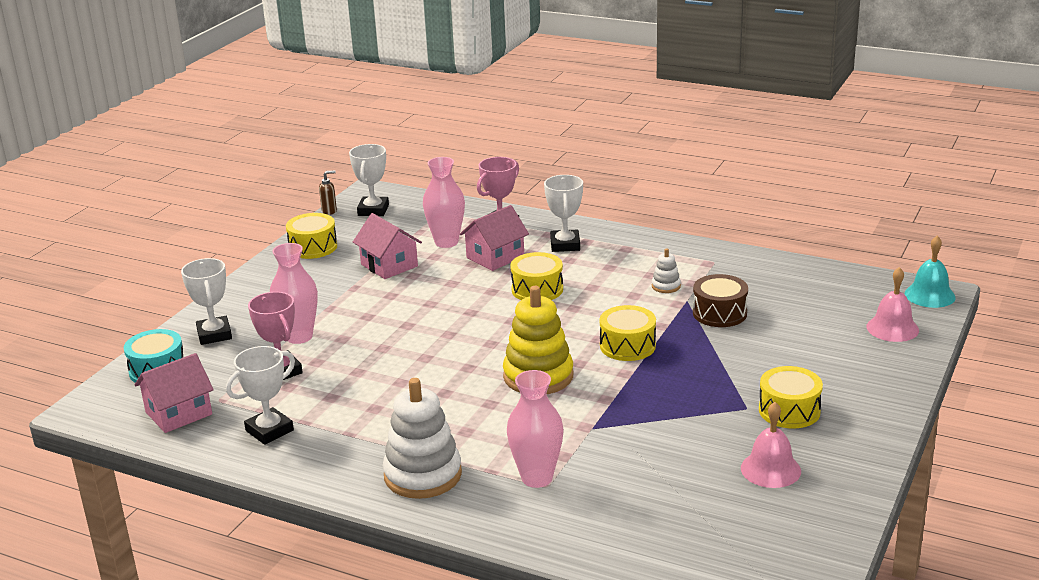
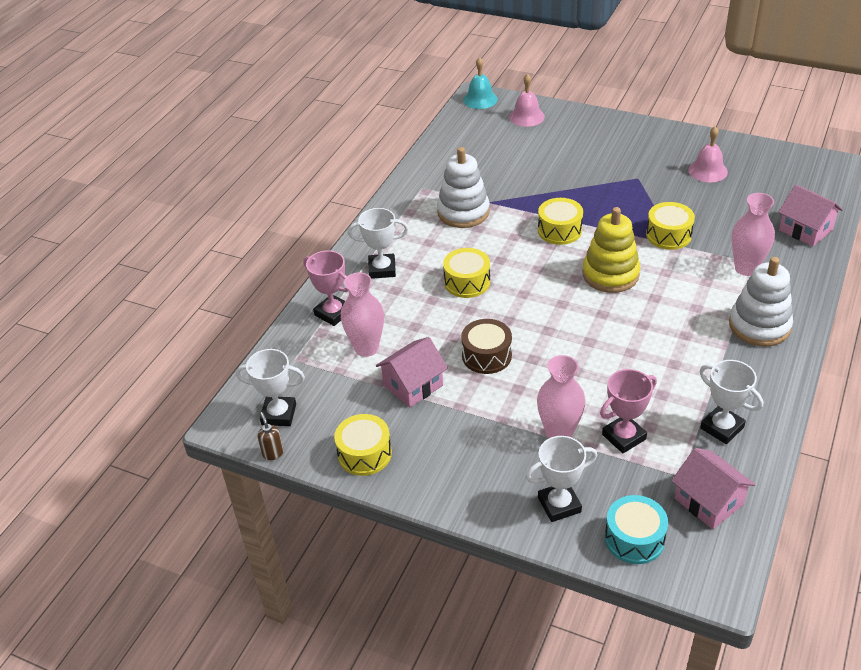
camera: 90 degrees left, 15 degrees up
(495, 257) = (402, 312): pink house -> pink house (805, 230)
(666, 286) = (463, 212): white stacking toy -> white stacking toy, size x2.18
(719, 313) = (507, 187): brown drum -> brown drum (486, 356)
(789, 411) = (638, 161): yellow drum -> yellow drum (668, 235)

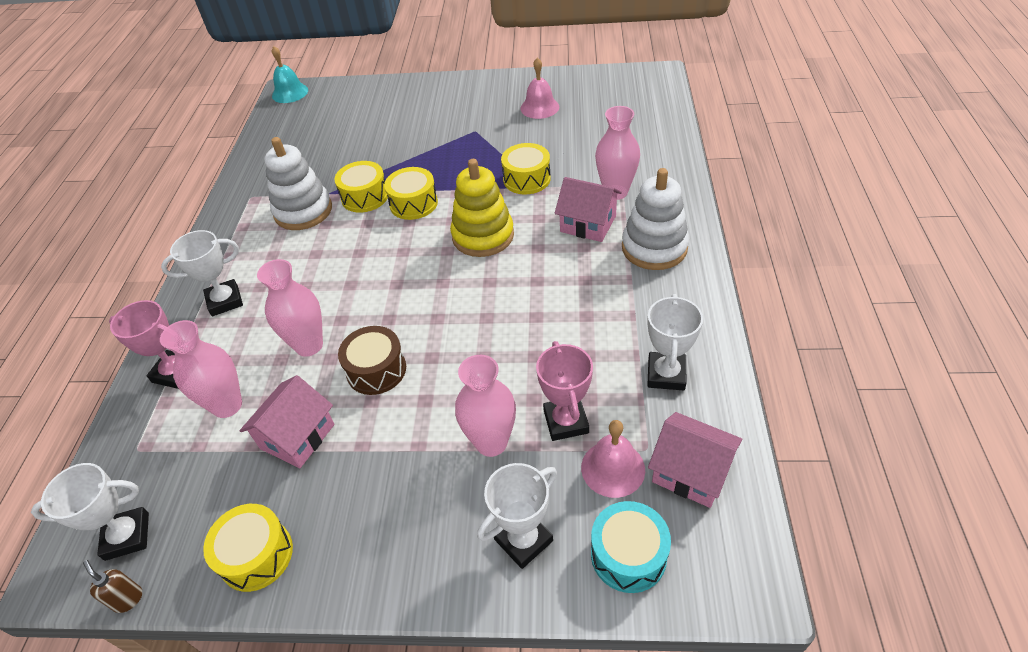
camera: 20 degrees left, 5 degrees up
(439, 322) = (309, 345): none -> pink vase
(467, 282) = (329, 288): yellow drum -> yellow drum (365, 197)
(526, 116) = (343, 98): pink bell -> pink bell (613, 468)
(624, 437) = (566, 421): pink trophy -> pink trophy turned 45 degrees counterclockwise
(722, 428) = (666, 374): white trophy -> white trophy turned 75 degrees clockwise
(805, 230) = (654, 140): pink house -> pink house (588, 224)

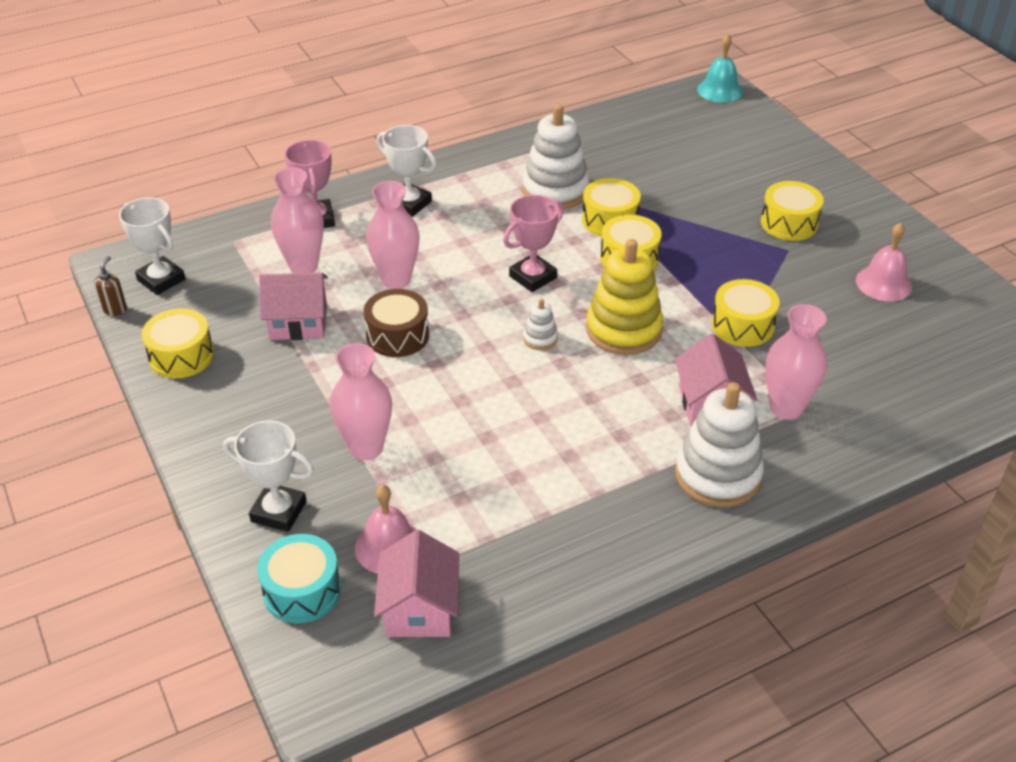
camera: 55 degrees right, 5 degrees down
(451, 120) = (789, 223): none -> yellow drum
(454, 283) = (540, 338): none -> white stacking toy
(566, 421) = (422, 491): pink trophy -> pink trophy (533, 277)
(666, 374) = (532, 549): white trophy -> none

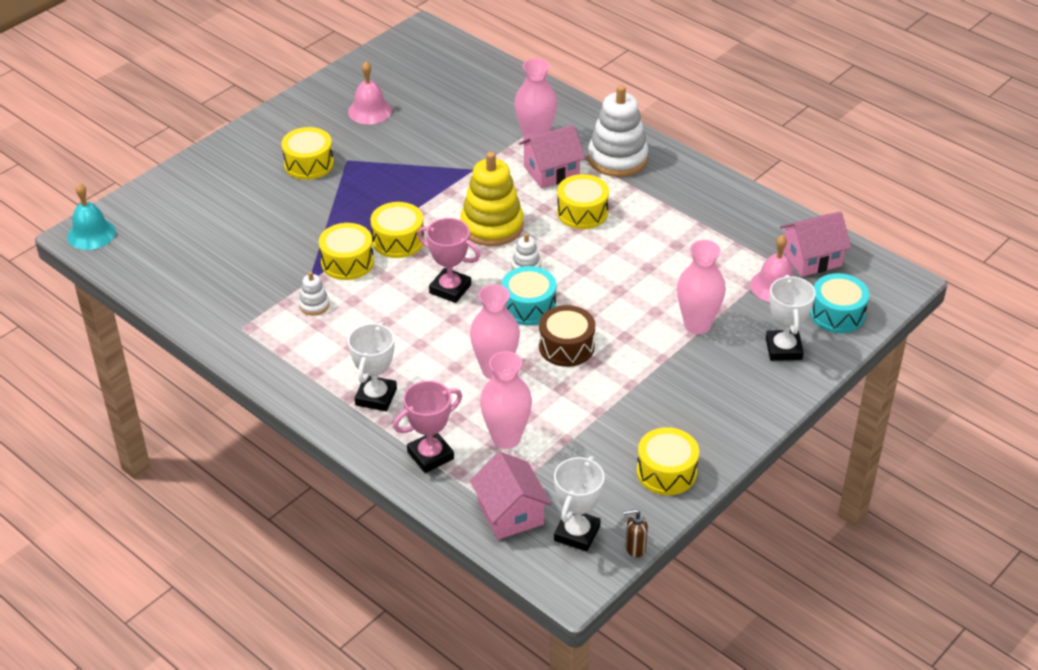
camera: 110 degrees left, 0 degrees up
(298, 322) = (583, 413): pink house -> pink house (510, 513)
(475, 324) = (528, 306): none -> turquoise drum
(555, 191) = (314, 305): white stacking toy -> white stacking toy, size x0.46
(742, 325) = (455, 169): yellow drum -> yellow drum (582, 212)

